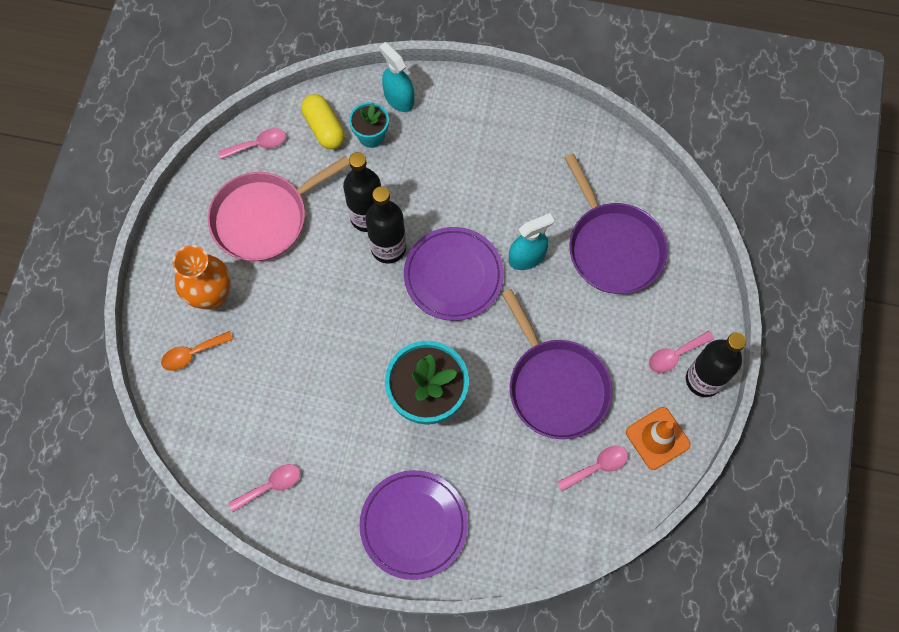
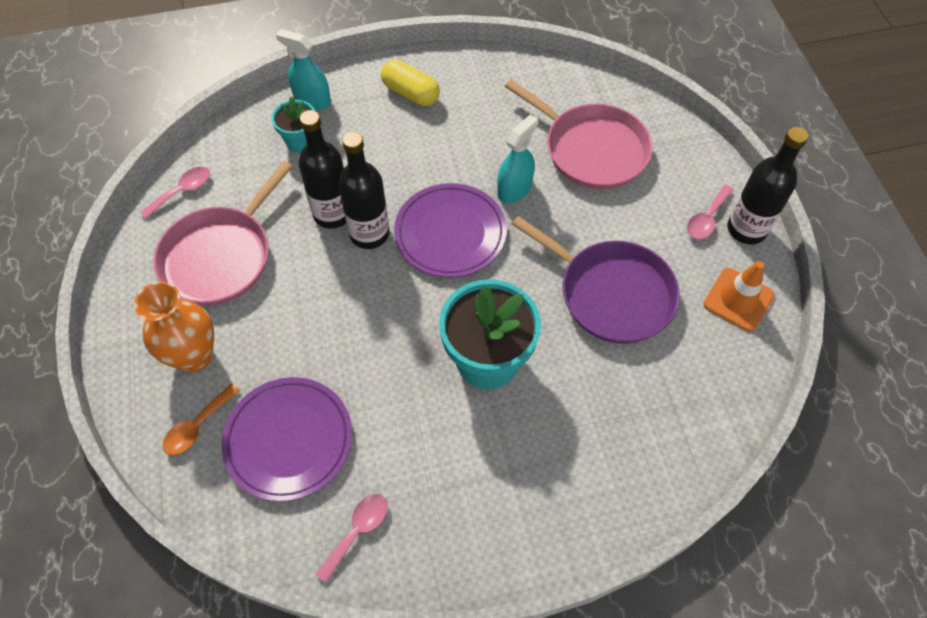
camera: 25 degrees left, 10 degrees down
(324, 128) = (247, 151): yellow capsule -> yellow capsule (410, 93)
(414, 525) = (542, 499): purple plate -> purple plate (288, 440)
(597, 467) = (698, 352): pink spoon -> none
(613, 247) = (591, 149): purple pan -> pink pan

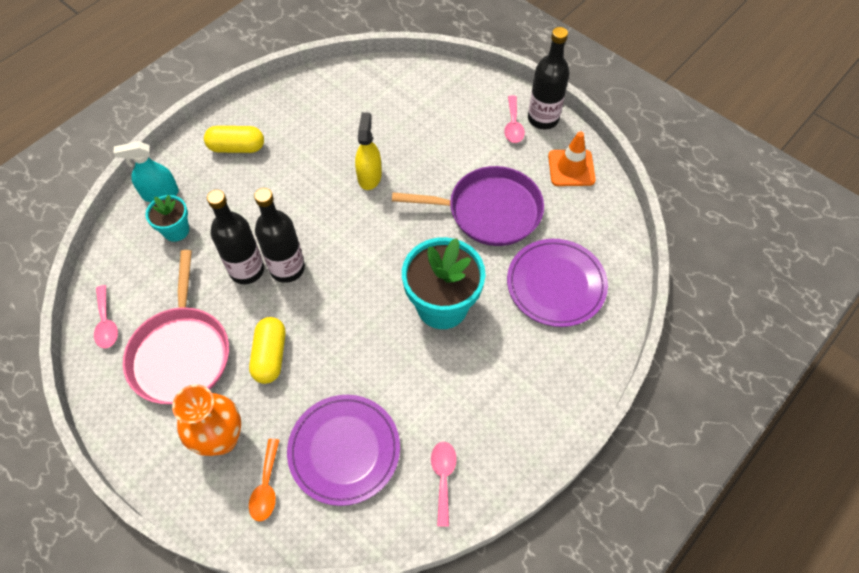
camera: 35 degrees left, 0 degrees up
(182, 191) = (106, 323): pink spoon -> pink spoon turned 150 degrees clockwise
(292, 307) = (270, 356): none -> yellow capsule
(450, 233) = (347, 233): purple plate -> purple plate (556, 284)
(514, 189) = (369, 176): turquoise spray bottle -> yellow spray bottle
(591, 149) = (402, 119): pink pan -> none

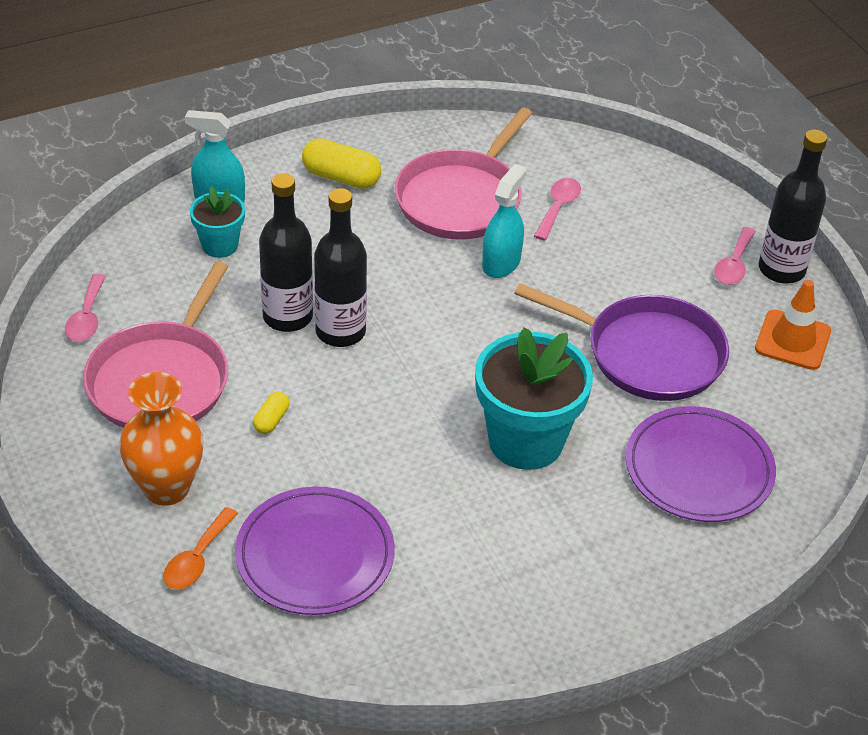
camera: 20 degrees right, 15 degrees down
(270, 356) = (271, 420): yellow capsule -> yellow capsule, size x0.54
(323, 136) = (461, 199): none -> pink pan
(369, 176) = (501, 263): yellow spray bottle -> turquoise spray bottle
(443, 477) = (429, 632): pink spoon -> pink spoon (558, 208)

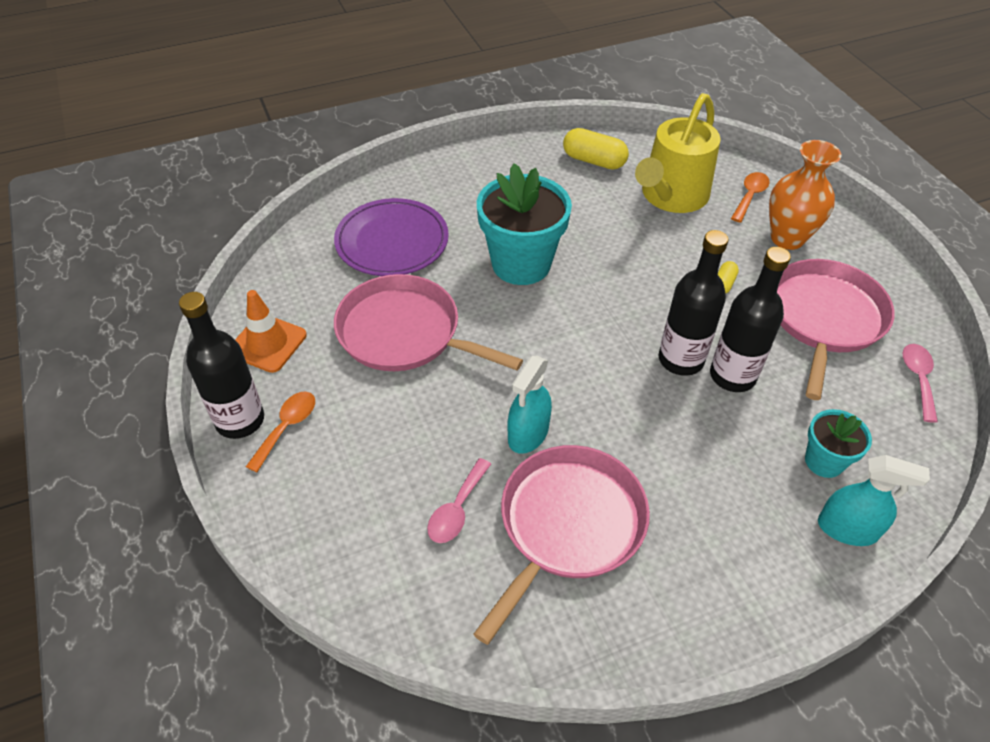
camera: 175 degrees left, 5 degrees up
(315, 555) = (671, 196): purple plate -> yellow watering can
(341, 177) = (713, 562): yellow capsule -> yellow capsule (594, 161)
(647, 354) = (404, 333): purple pan -> pink pan
(734, 264) = (287, 427): pink spoon -> orange spoon

